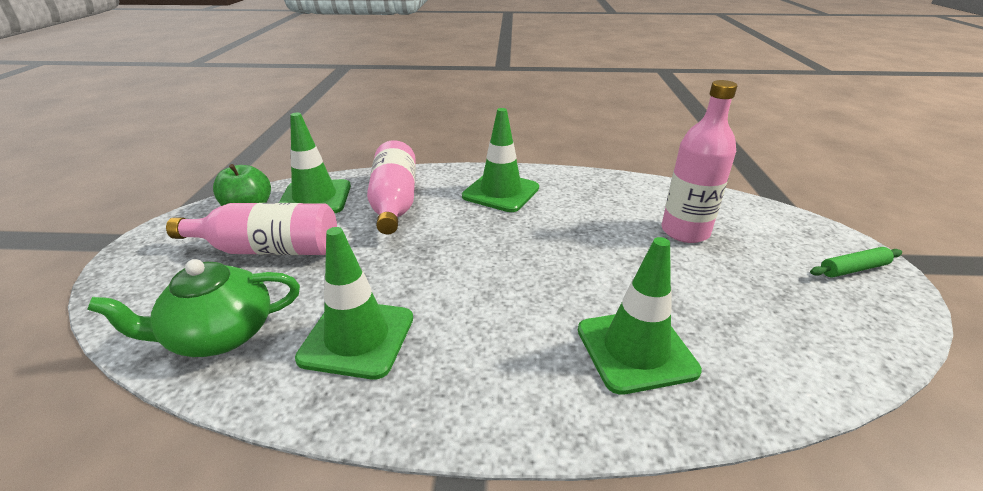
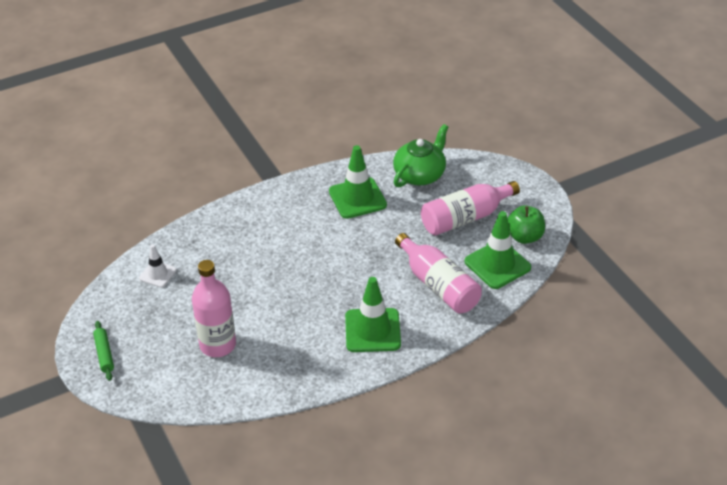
camera: 150 degrees right, 10 degrees up
(635, 350) = (225, 245): green traffic cone -> none
(775, 347) = (158, 274): none -> white traffic cone
(853, 269) = (104, 354): green rolling pin -> green rolling pin turned 60 degrees counterclockwise

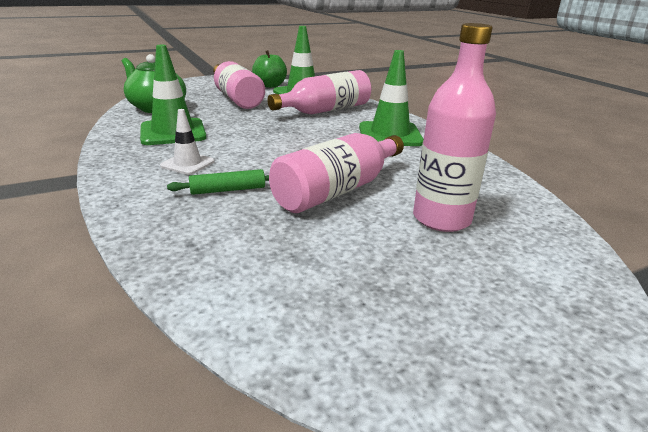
camera: 90 degrees left, 15 degrees down
(104, 354) = (519, 353): green rolling pin -> green rolling pin (228, 190)
(158, 274) = (272, 283): white traffic cone -> white traffic cone (187, 164)
(257, 296) = (338, 190): none -> pink bottle

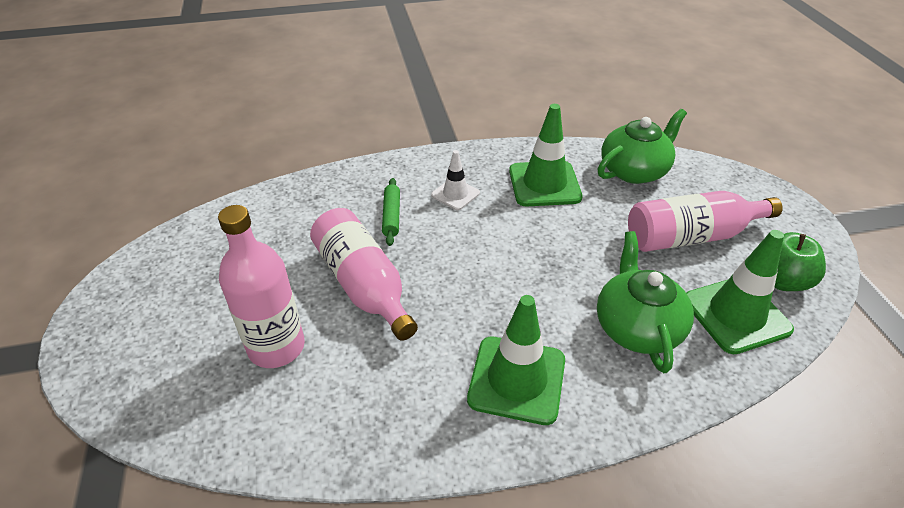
camera: 105 degrees right, 15 degrees up
(325, 110) = (637, 327): pink bottle -> green teapot

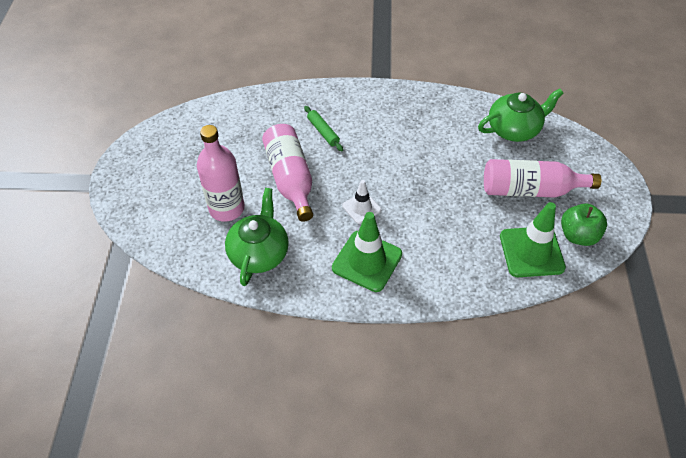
camera: 15 degrees right, 10 degrees up
(391, 216) = (323, 132): green rolling pin -> green rolling pin turned 45 degrees counterclockwise
(455, 194) = (373, 123): white traffic cone -> white traffic cone (361, 208)
(544, 184) = (441, 127): green traffic cone -> none
(637, 327) = (459, 245): green teapot -> green teapot (259, 253)

